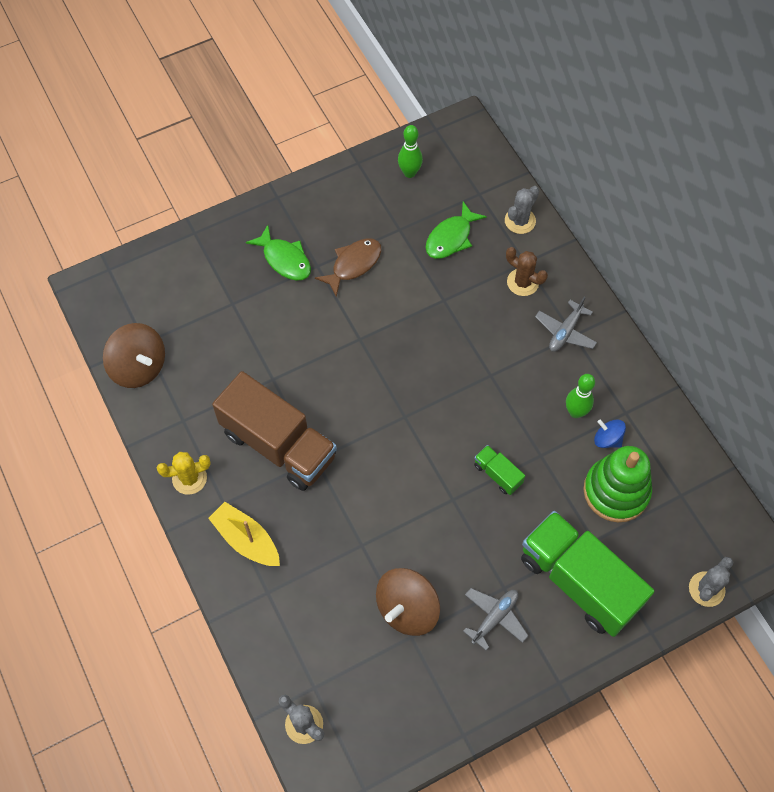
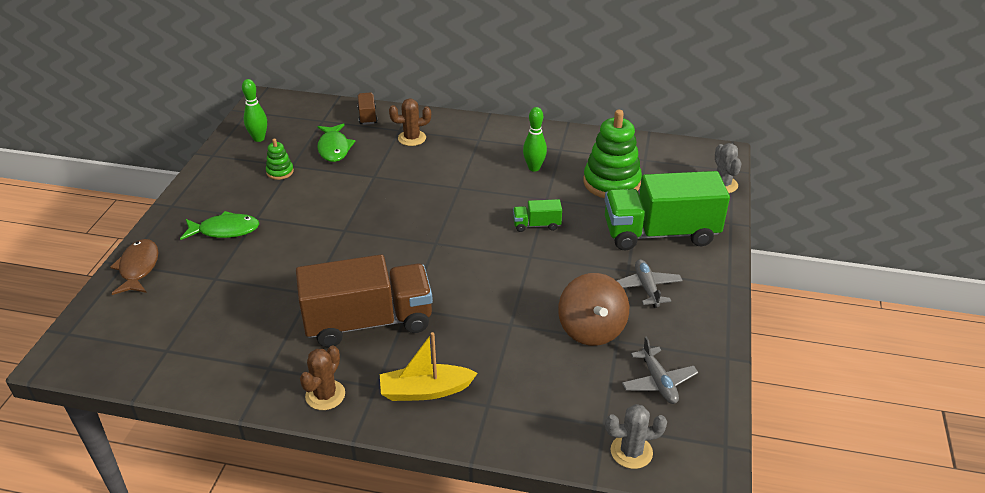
camera: 50 degrees left, 25 degrees down
(139, 367) = (181, 367): brown spinning top -> none
(189, 478) = (325, 395): yellow cactus -> brown cactus
(353, 265) = (284, 200): brown fish -> brown fish (138, 268)
(384, 229) = (280, 172): none -> green stacking toy
(520, 221) = (367, 116): grey cactus -> brown truck
(565, 331) = (471, 141): grey plane -> grey plane (658, 382)
(607, 439) = (570, 166): blue spinning top -> none

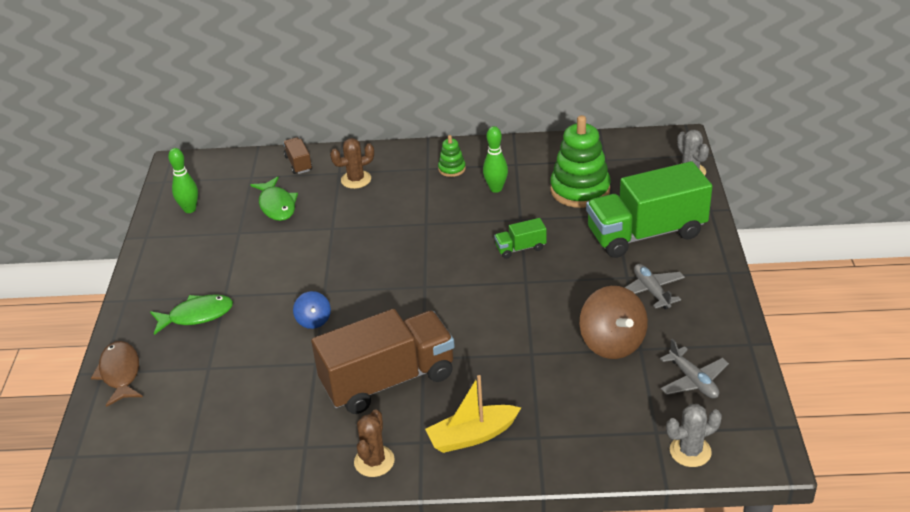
camera: 10 degrees left, 0 degrees up
(280, 172) = (229, 242): green stacking toy -> green stacking toy (452, 169)
(324, 254) = (313, 320): none -> blue spinning top

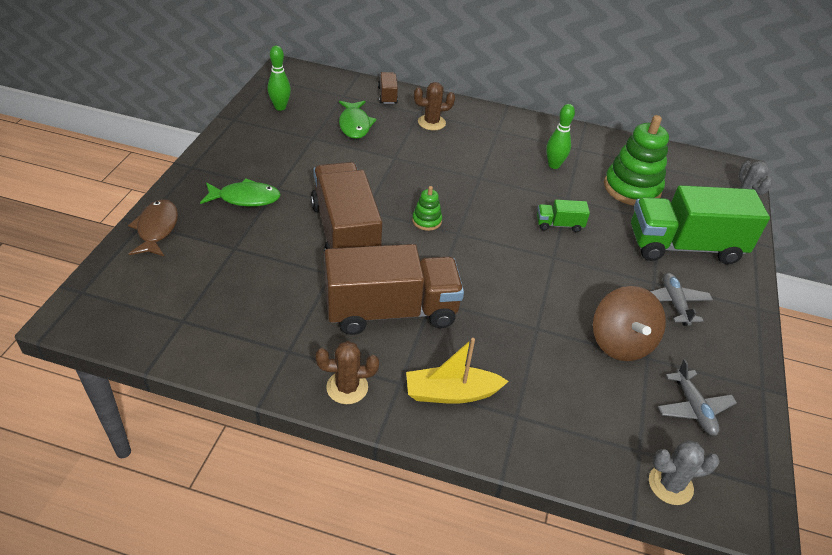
camera: 10 degrees right, 5 degrees up
(313, 320) = (345, 234): blue spinning top -> brown truck
(374, 461) = (347, 387): brown cactus -> brown cactus turned 60 degrees clockwise
(452, 169) = (519, 137): green stacking toy -> green stacking toy (426, 221)

